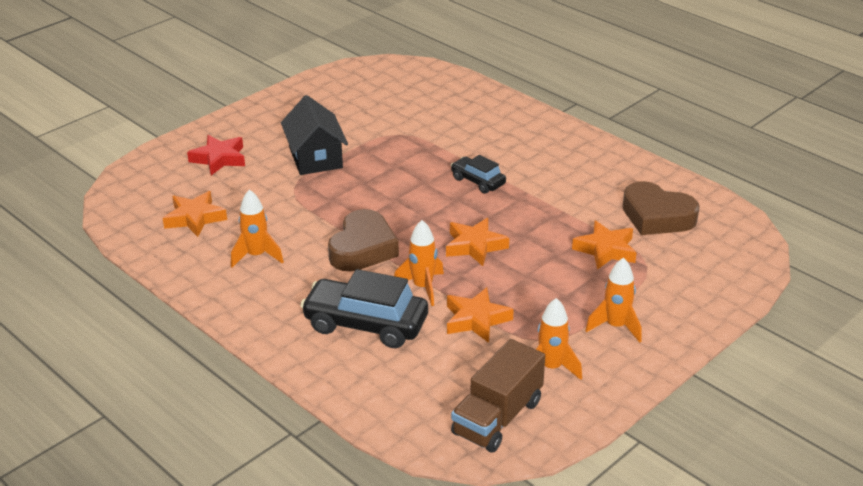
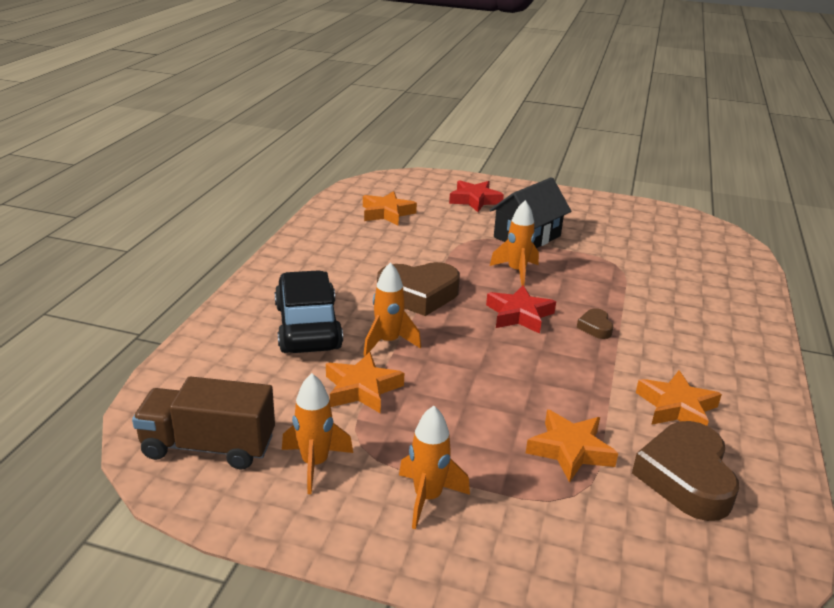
camera: 60 degrees right, 5 degrees down
(256, 256) = (362, 250): orange rocket -> orange rocket (516, 272)
(434, 209) = (519, 315): none -> red star
(475, 246) = (484, 355): orange star -> orange star (676, 407)
(478, 181) = (595, 327): black car -> brown heart

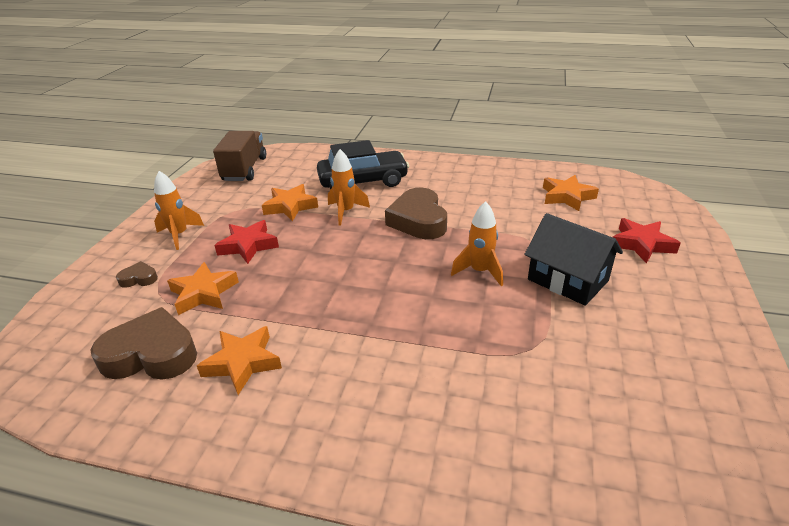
camera: 90 degrees right, 5 degrees up
(315, 464) = (221, 198): orange rocket -> none
(519, 315) = (395, 272): red star -> red star (248, 246)
(595, 327) = (380, 319): brown heart -> brown heart (139, 278)

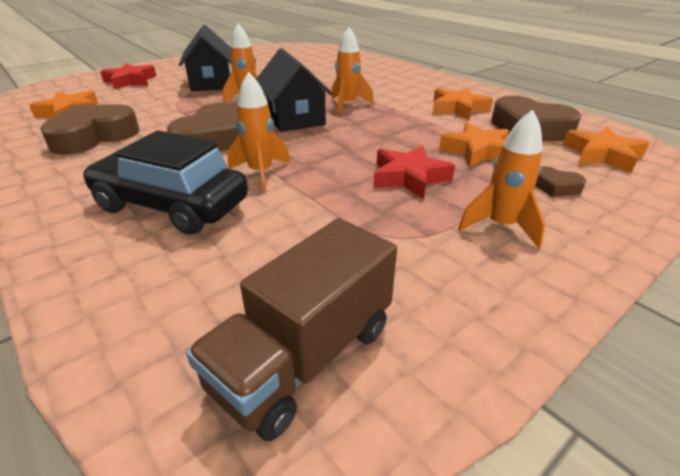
camera: 145 degrees left, 0 degrees up
(290, 206) = (313, 208): orange star -> orange star (602, 155)
(372, 310) = (348, 105): none -> orange rocket
(396, 265) = (294, 118): none -> black house
(495, 190) = (94, 136): none -> brown heart

